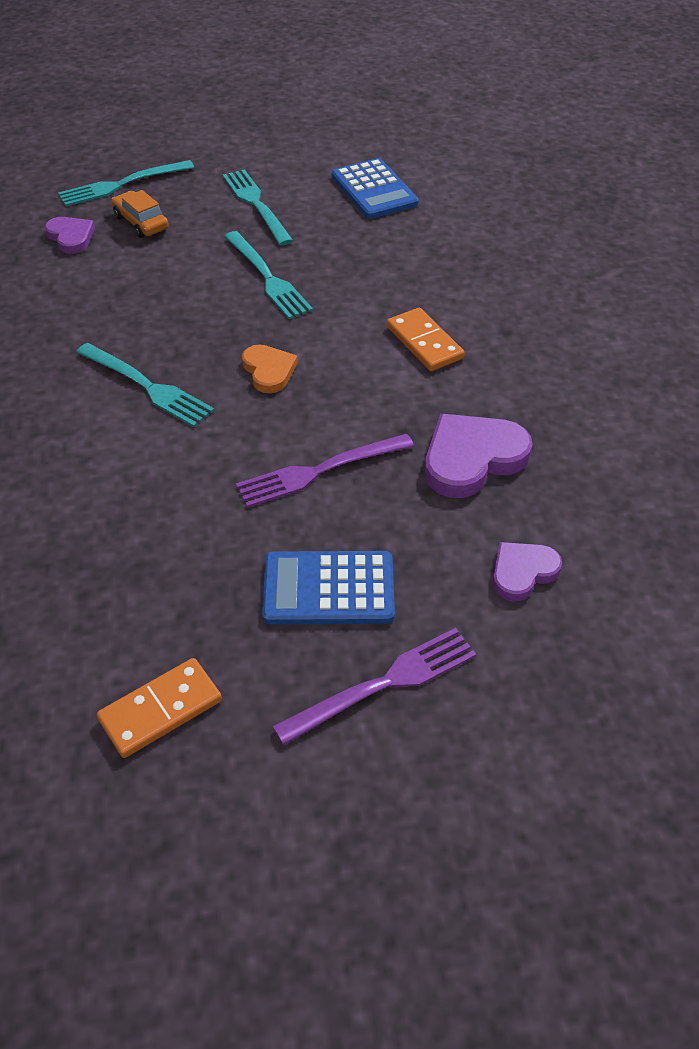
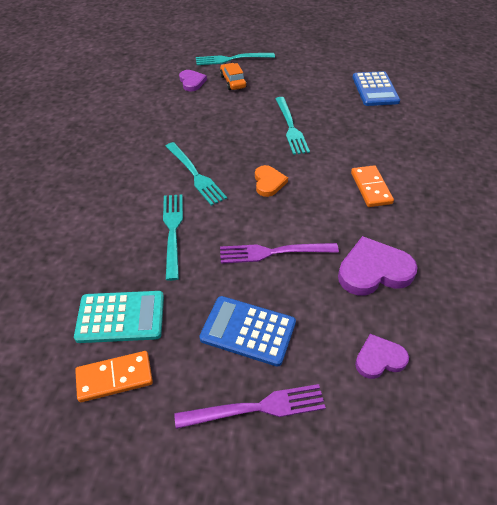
camera: 20 degrees right, 0 degrees up
(128, 626) = (121, 317): none -> turquoise calculator
(255, 204) = (301, 84): turquoise fork -> turquoise fork (172, 230)

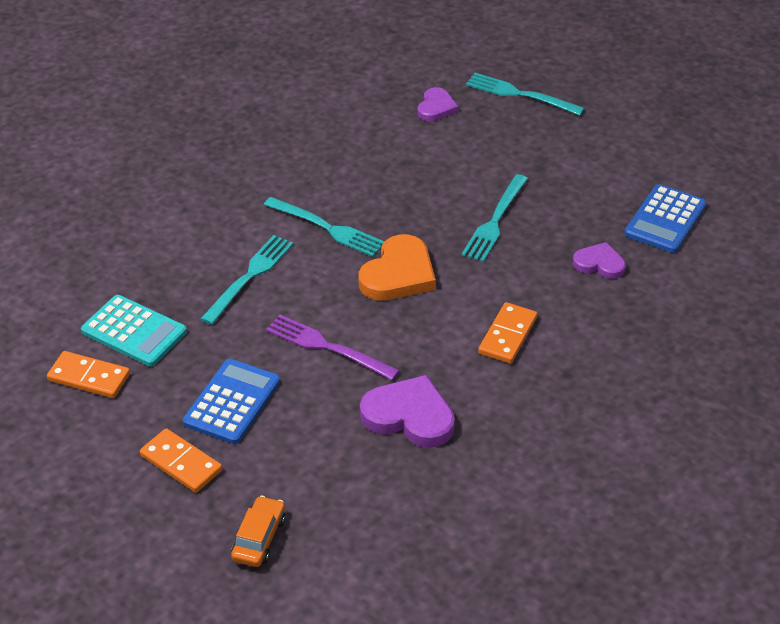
camera: 35 degrees right, 5 degrees down
(196, 175) = (328, 228): turquoise fork -> turquoise fork turned 60 degrees counterclockwise
(233, 82) = (488, 128): orange car -> orange car (259, 538)
(248, 331) = (232, 402): blue calculator -> blue calculator turned 60 degrees clockwise
(257, 407) = (181, 463): purple fork -> orange domino
(268, 182) = (398, 274): orange heart -> orange heart, size x1.67
(379, 359) = (325, 488): purple heart -> purple heart (599, 264)

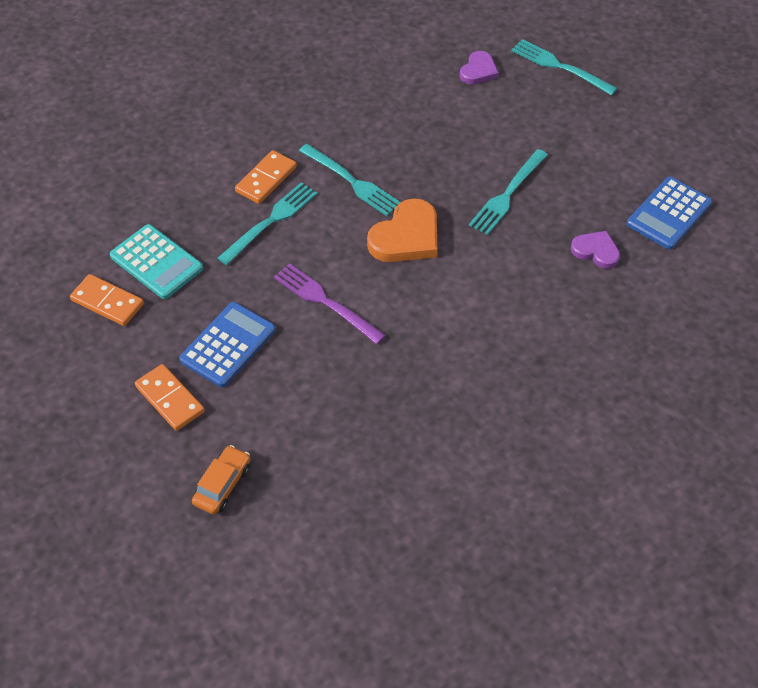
camera: 10 degrees right, 10 degrees up
(409, 416) = (385, 382): purple heart -> none
(507, 335) = (493, 313): orange domino -> orange domino (266, 179)

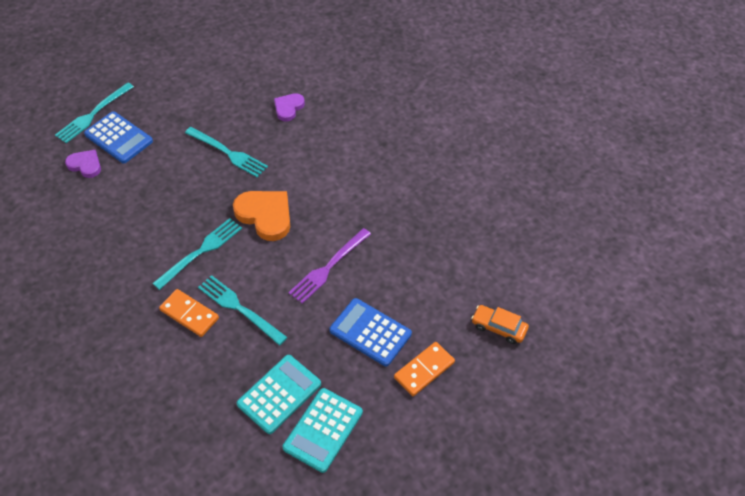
camera: 90 degrees left, 0 degrees up
(107, 302) = (323, 430): orange domino -> turquoise calculator
(669, 214) = (257, 68): blue calculator -> blue calculator (119, 138)

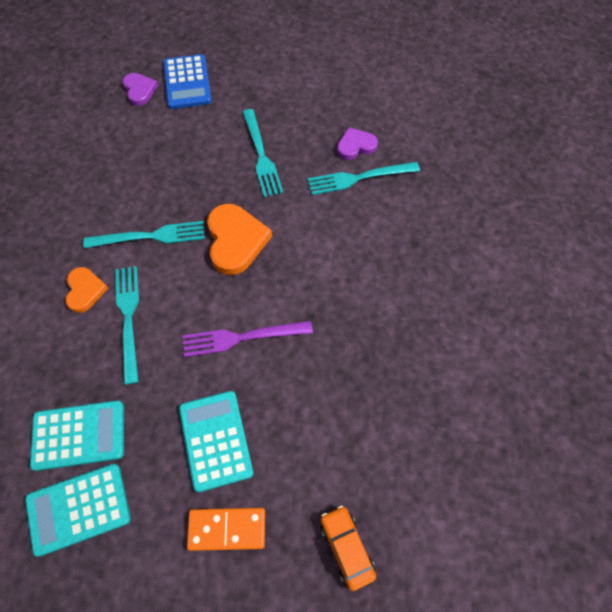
camera: 40 degrees right, 10 degrees up
(93, 115) = (187, 49): turquoise fork -> turquoise fork (358, 178)
(189, 314) = (85, 290): orange domino -> orange heart
(370, 332) = (215, 440): blue calculator -> turquoise calculator

